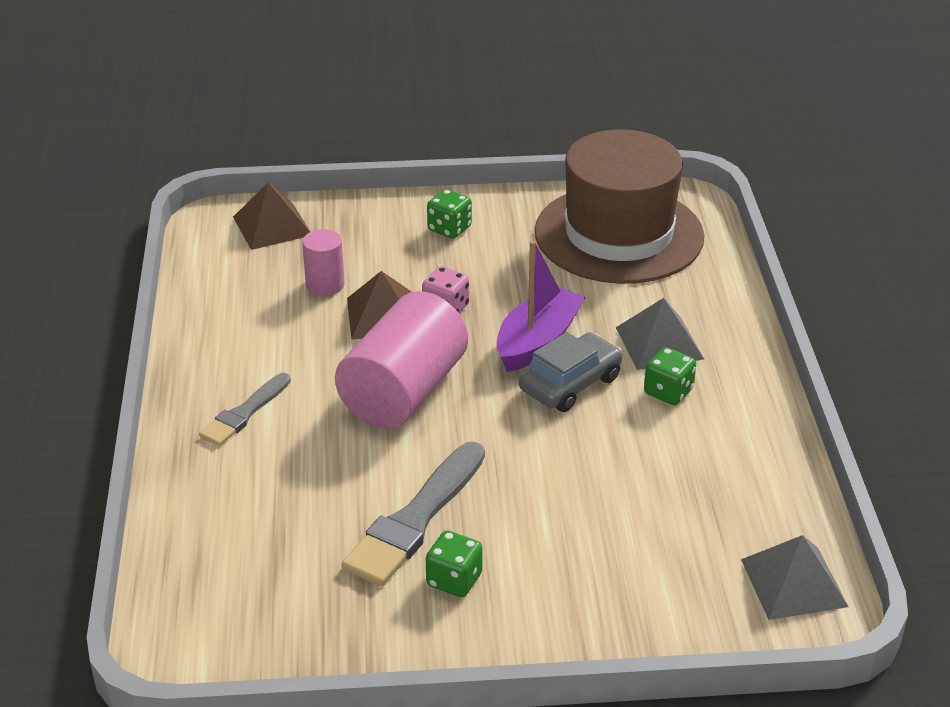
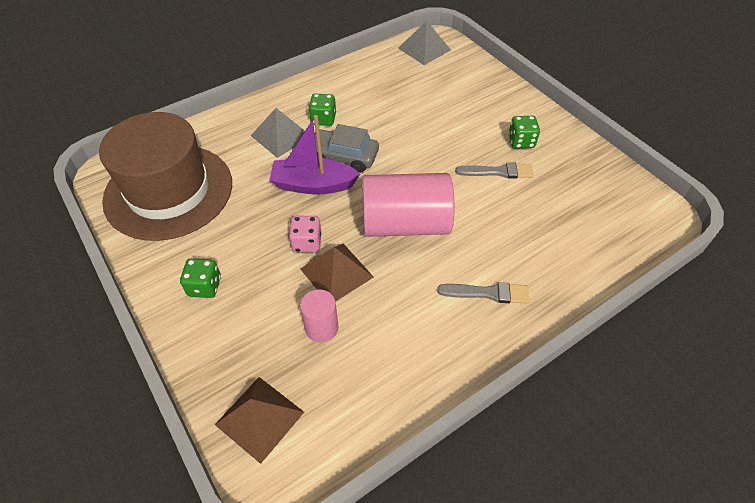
camera: 120 degrees left, 15 degrees up
(415, 520) = (498, 172): grey brush -> grey brush, size x0.60

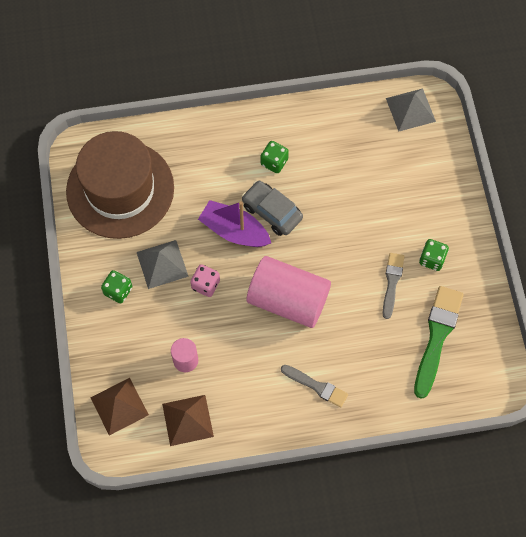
camera: 25 degrees right, 15 degrees up
(281, 136) = (230, 166): grey pyramid -> grey pyramid (162, 264)
(336, 273) = (215, 320): brown pyramid -> brown pyramid (187, 420)
(498, 172) = (392, 282): grey brush -> grey brush turned 105 degrees counterclockwise
(574, 200) = (437, 336): none -> green brush

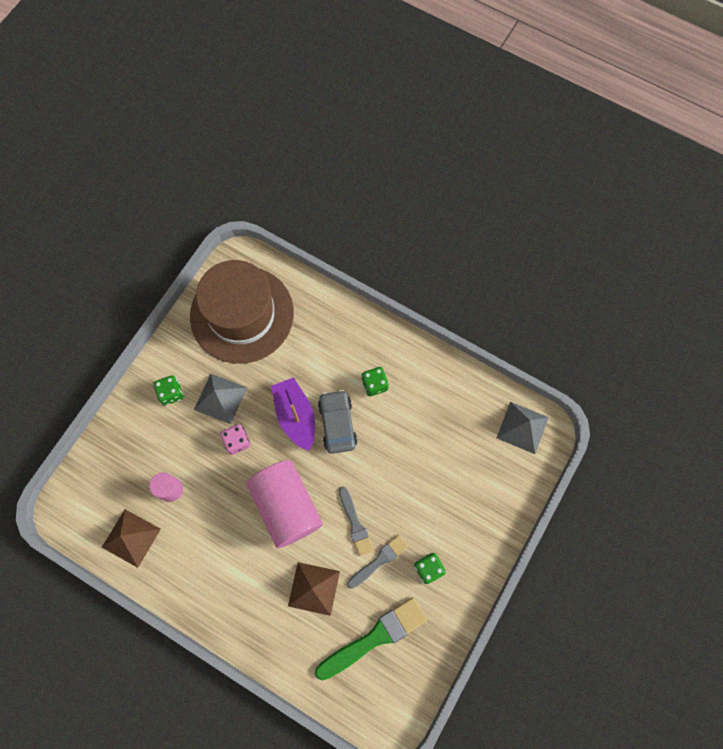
camera: 40 degrees right, 5 degrees up
(119, 406) = (94, 484): brown pyramid -> brown pyramid (314, 588)
(316, 386) = (246, 595): grey brush -> grey brush (355, 524)

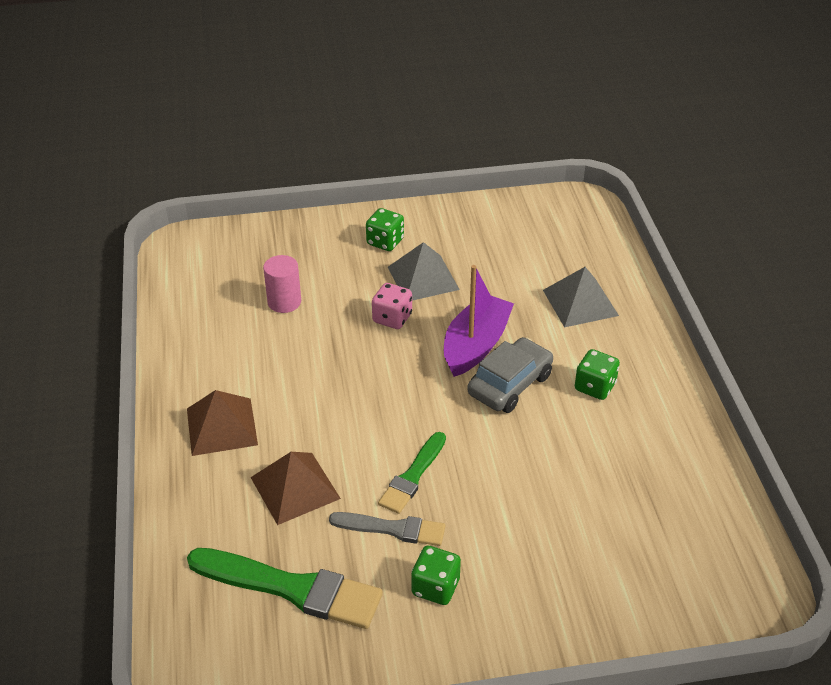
camera: 50 degrees right, 30 degrees down
(131, 538) = (202, 305): brown pyramid -> brown pyramid (221, 426)
(242, 314) = (530, 239): brown hat -> none
(287, 506) = (366, 402): pink cylinder -> none
(355, 524) = (412, 476): grey brush -> green brush
(522, 427) = (732, 567): grey pyramid -> grey pyramid (580, 302)

